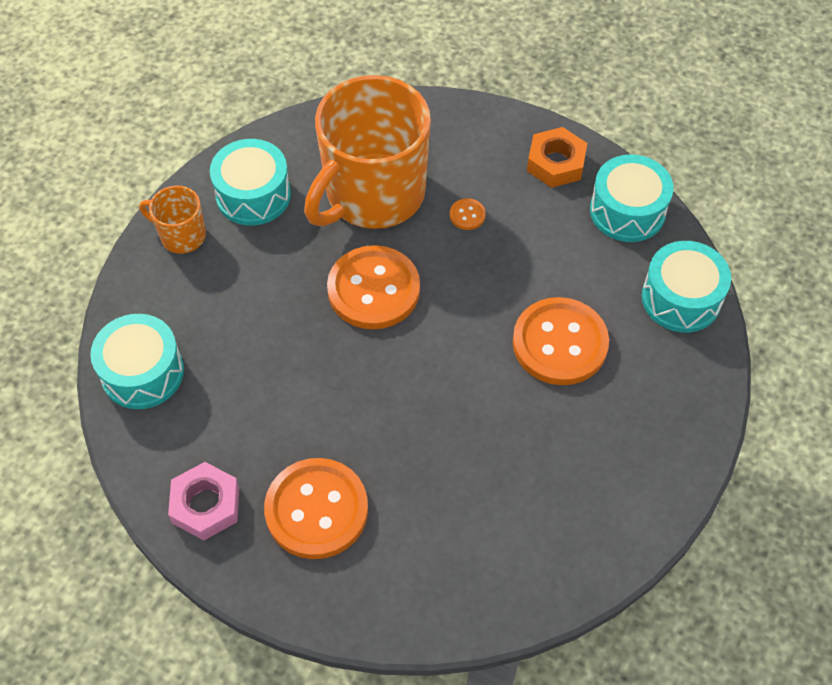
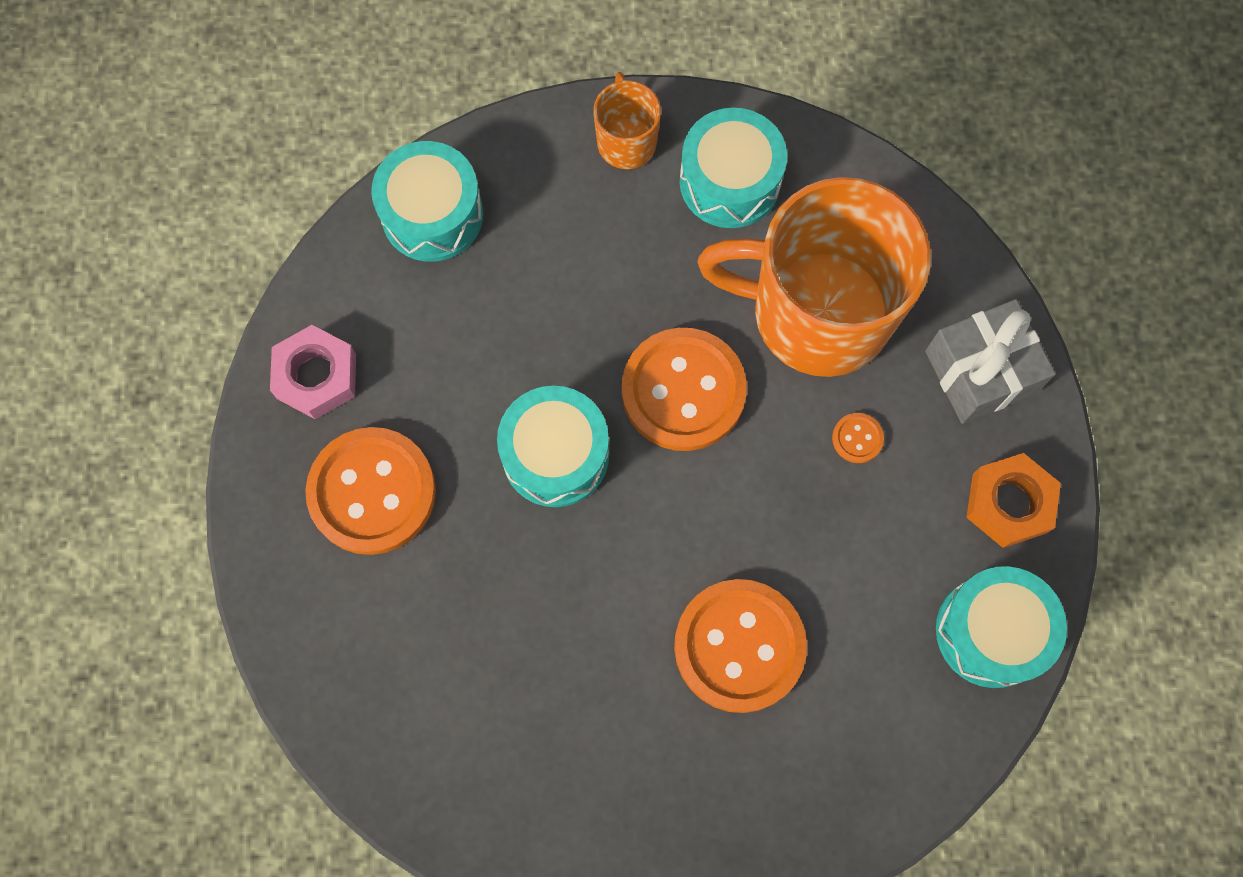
camera: 60 degrees right, 15 degrees up
(467, 135) = (980, 372): none -> grey gift
(681, 298) = (896, 765): turquoise drum -> turquoise drum (555, 455)

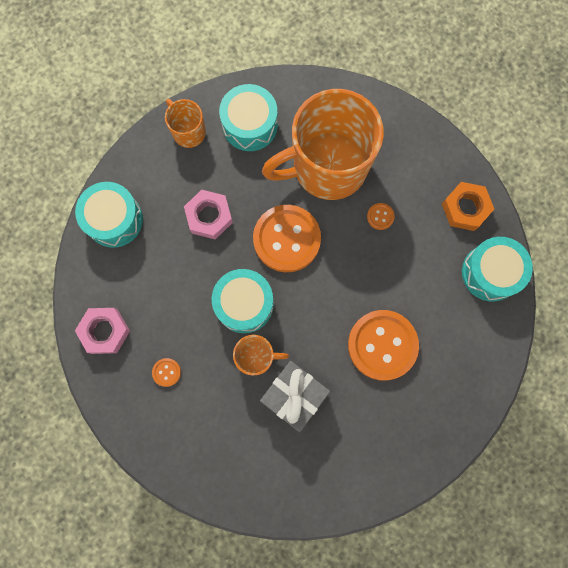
camera: 30 degrees left, 5 degrees up
(372, 492) = (166, 372): orange button -> orange button, size x0.40
(525, 549) = (256, 357): none -> orange mug
(581, 289) = (209, 216): none -> pink nut
(980, 372) = (418, 153): grey gift -> grey gift (294, 396)

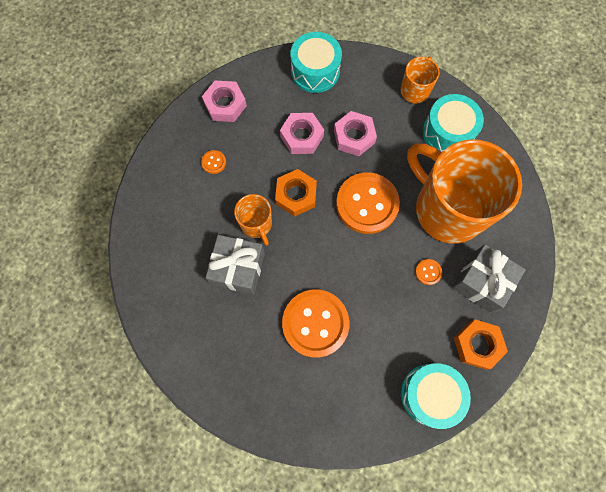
camera: 65 degrees right, 5 degrees down
(182, 268) = (302, 136): none -> pink nut
(244, 304) = (296, 195): turquoise drum -> orange nut
(411, 174) = (481, 282): none -> grey gift

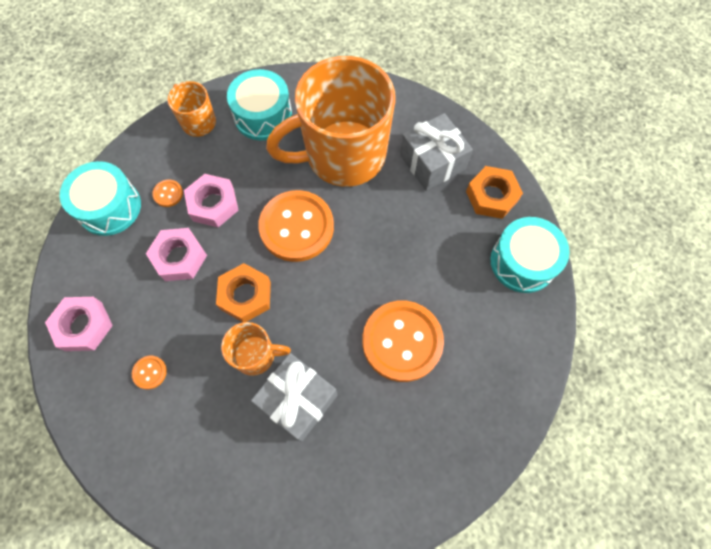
camera: 65 degrees left, 5 degrees down
(428, 272) = (399, 204): orange button -> orange button (168, 194)

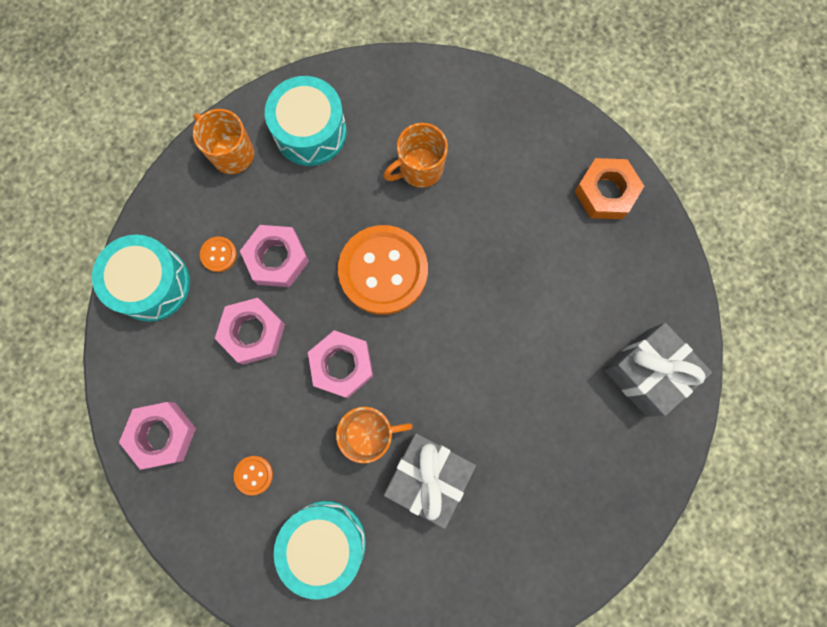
camera: 10 degrees left, 10 degrees up
(245, 295) = (342, 365): orange nut -> pink nut
(343, 155) = (419, 169): orange mug -> orange mug, size x0.45
(402, 341) = (532, 388): orange button -> none
(432, 162) = (528, 160): grey gift -> grey gift (646, 372)
(522, 262) = (653, 269): turquoise drum -> turquoise drum (324, 543)

